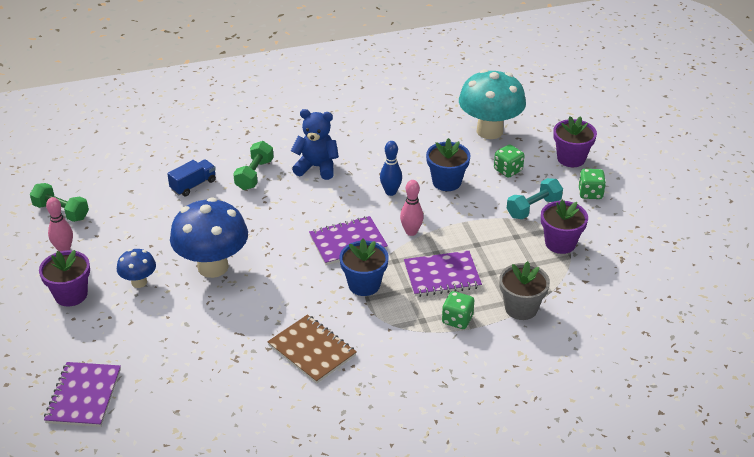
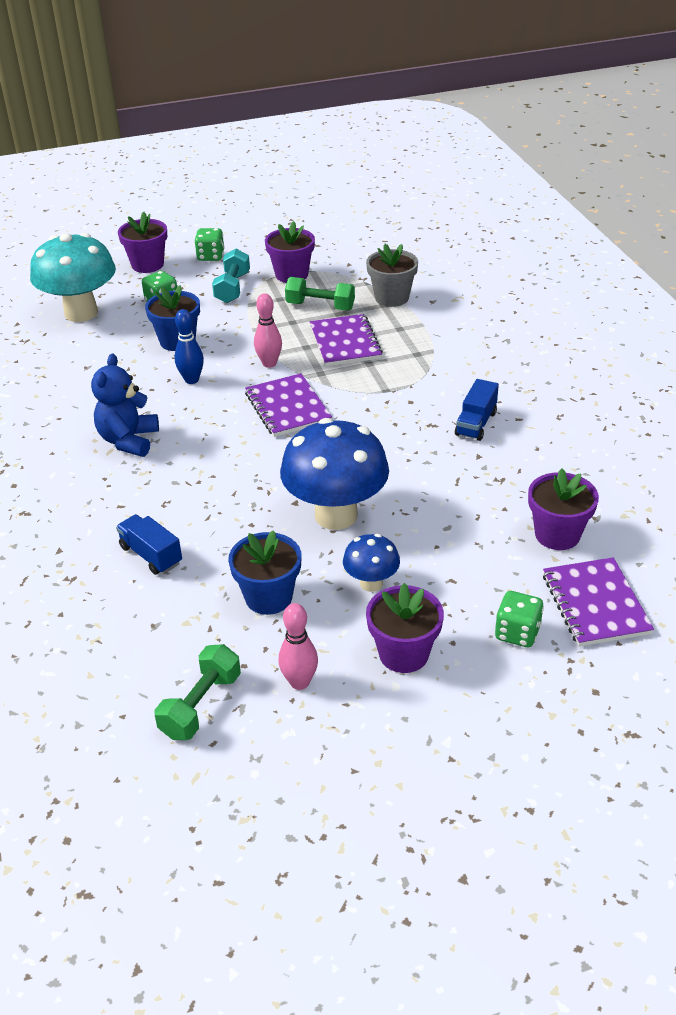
camera: 90 degrees left, 0 degrees up
(83, 396) = (595, 604): purple notebook -> purple notebook turned 75 degrees clockwise
(162, 385) = (557, 534): none -> purple flower pot
(254, 175) = (135, 496): green dumbbell -> green dumbbell (320, 306)
(312, 350) = (476, 424): brown notebook -> blue truck
(364, 285) = (363, 393): blue flower pot -> blue flower pot (268, 597)
(457, 320) = (413, 333): green dice -> green dice (517, 633)
(533, 208) = (232, 288): turquoise dumbbell -> turquoise dumbbell turned 45 degrees clockwise

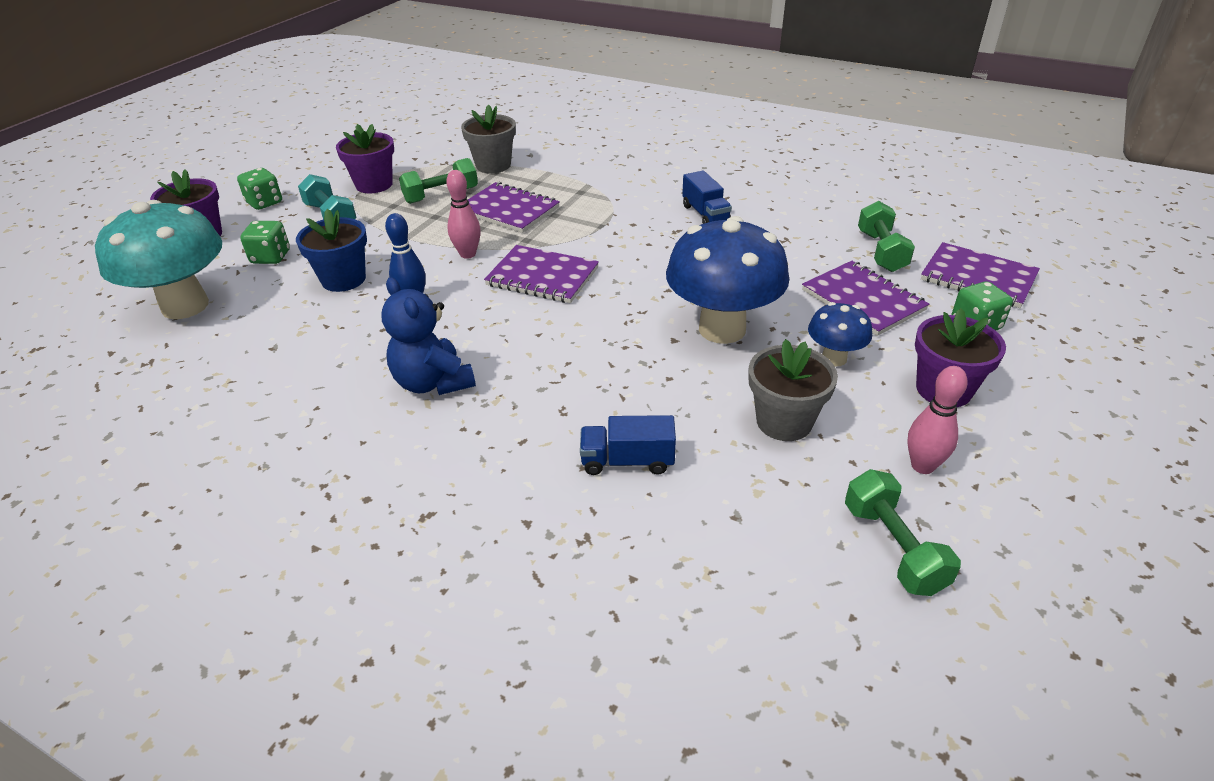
camera: 45 degrees left, 0 degrees up
(268, 597) = (784, 422): blue flower pot -> grey flower pot
(469, 560) = (863, 300): none -> purple notebook
(557, 534) = (881, 251): purple flower pot -> green dumbbell

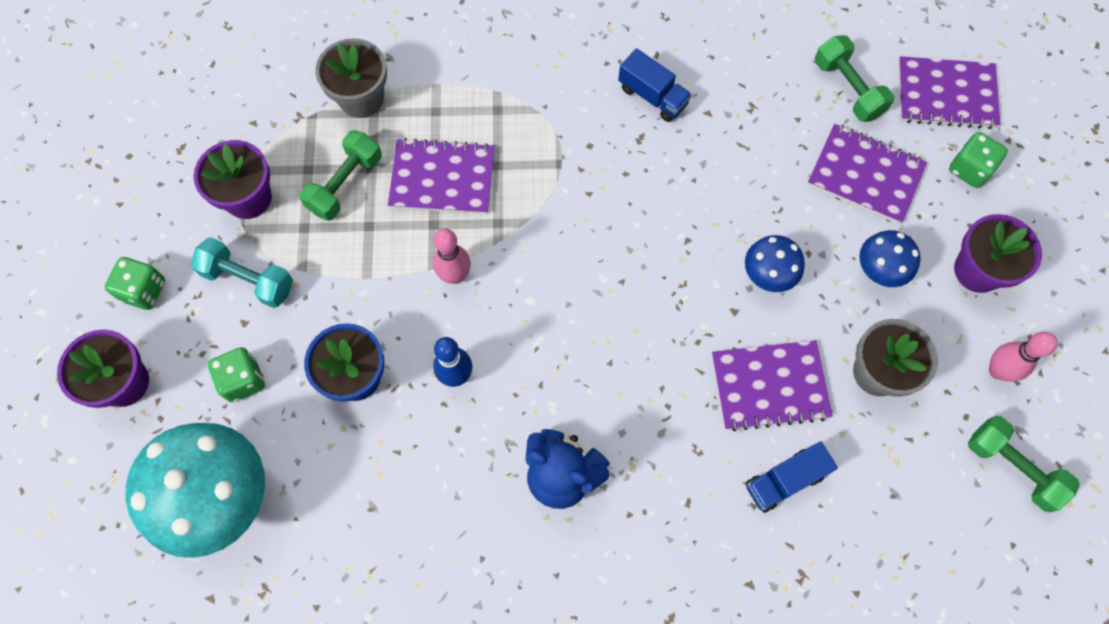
camera: 30 degrees left, 30 degrees up
(542, 277) = (556, 277): purple notebook -> purple notebook (769, 386)
(722, 329) = (767, 276): blue mushroom -> blue mushroom, size x0.50

